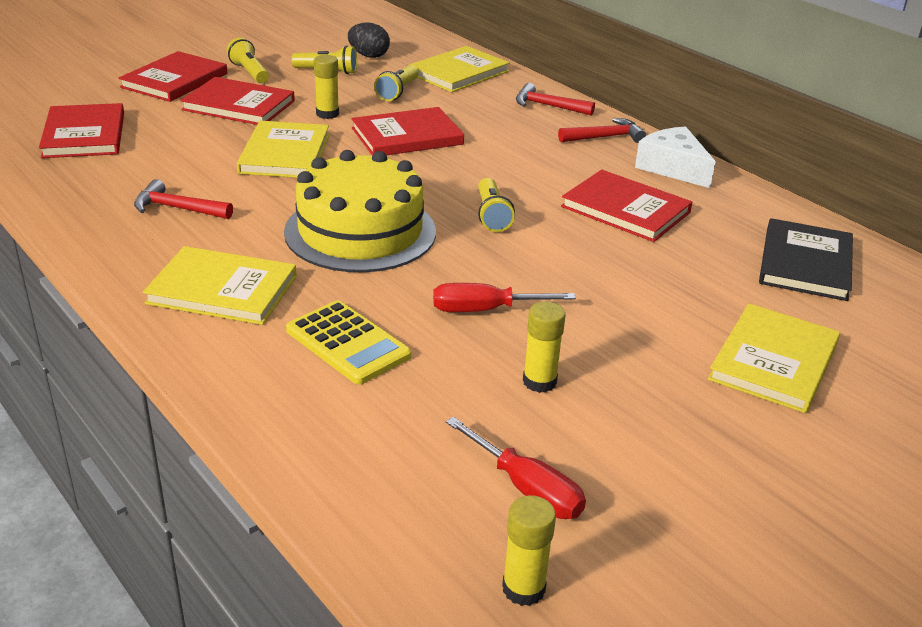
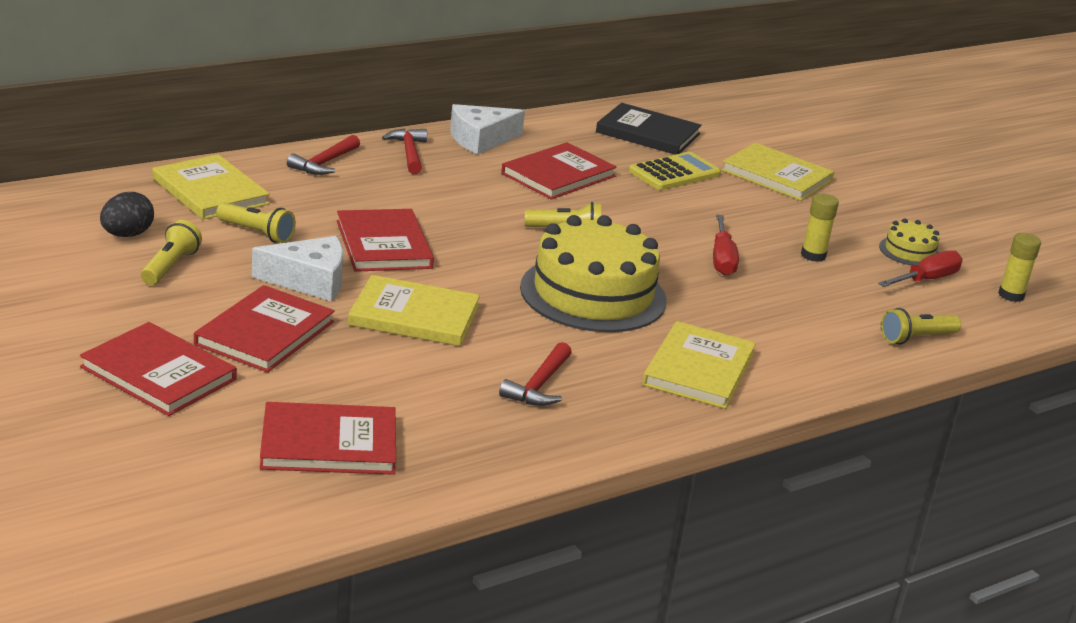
camera: 85 degrees left, 5 degrees down
(249, 72) = (152, 318): yellow flashlight -> yellow flashlight (916, 338)
(327, 114) = (309, 281): yellow glue stick -> white cheese
(348, 343) = (775, 320): yellow calculator -> yellow calculator (674, 173)
(613, 478) = (909, 251): none -> yellow cake

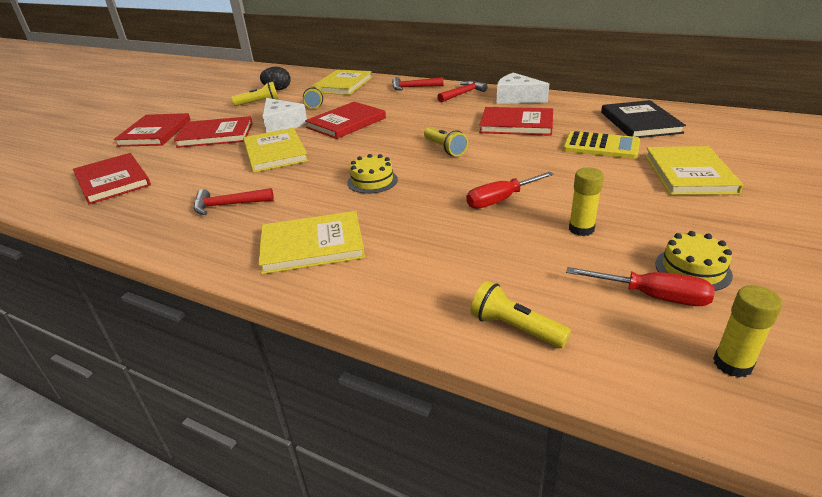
camera: 65 degrees right, 5 degrees up
(593, 294) = (372, 181): yellow cake -> yellow cake, size x0.46

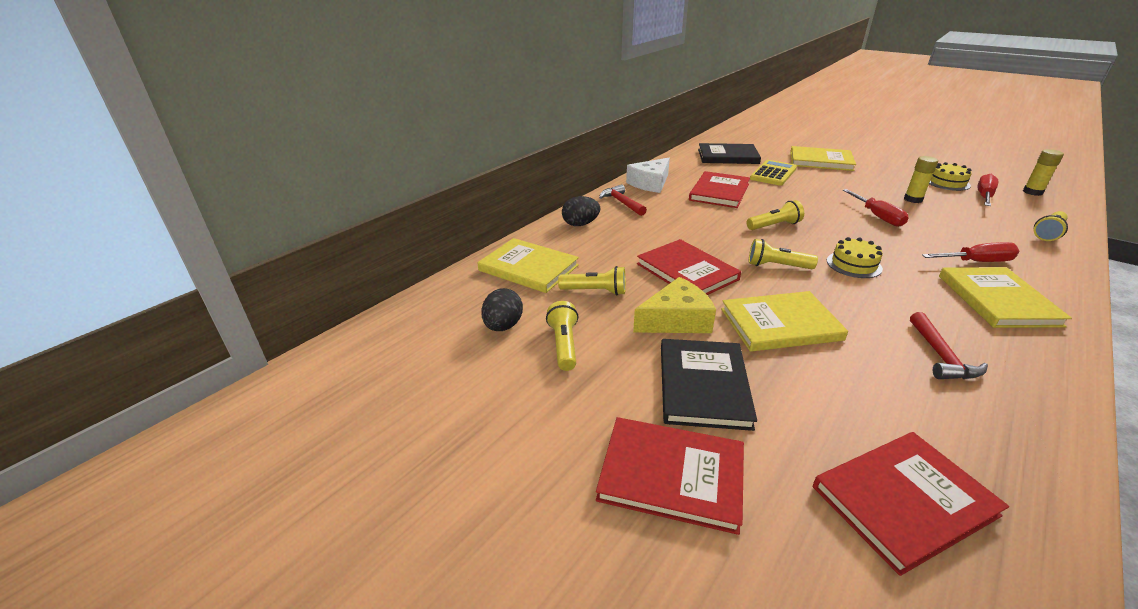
camera: 80 degrees left, 0 degrees up
(216, 135) = (703, 385): red book -> black book
(282, 124) = (676, 320): white cheese -> yellow cheese
(362, 151) = (777, 266): none -> yellow flashlight
(396, 247) = (976, 262): none -> red screwdriver
(413, 87) = (580, 224): red hammer -> black egg

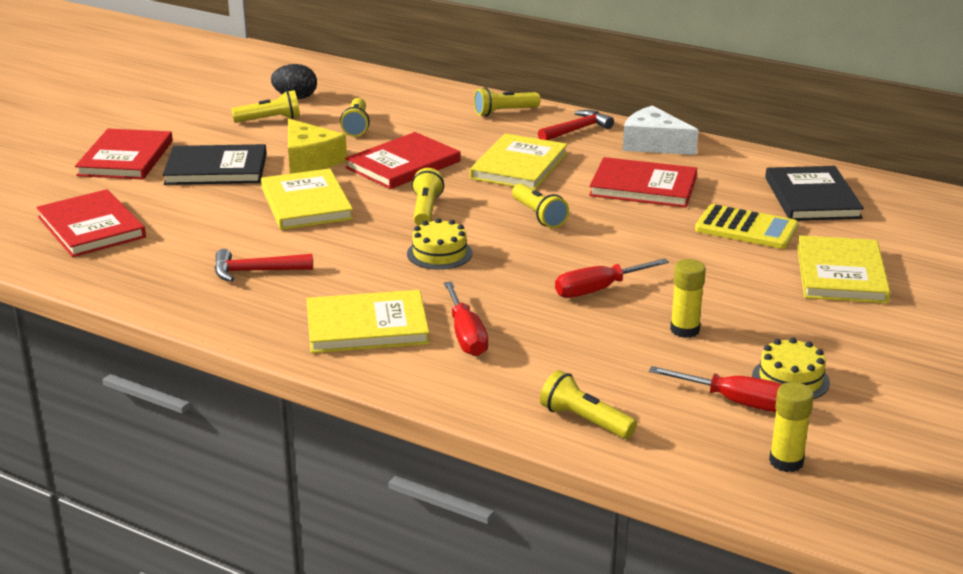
camera: 80 degrees right, 5 degrees down
(528, 268) = (396, 97): yellow book -> yellow book (519, 166)
(580, 224) = (504, 112): black egg -> yellow flashlight

